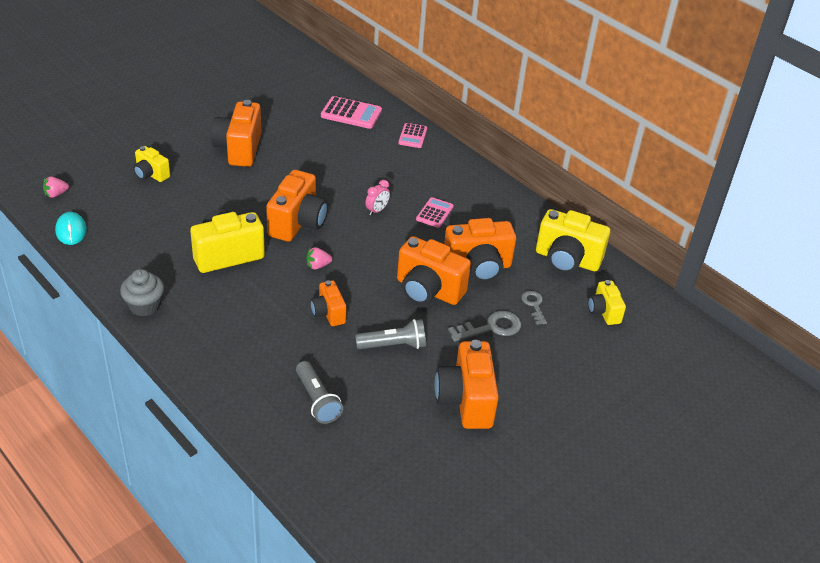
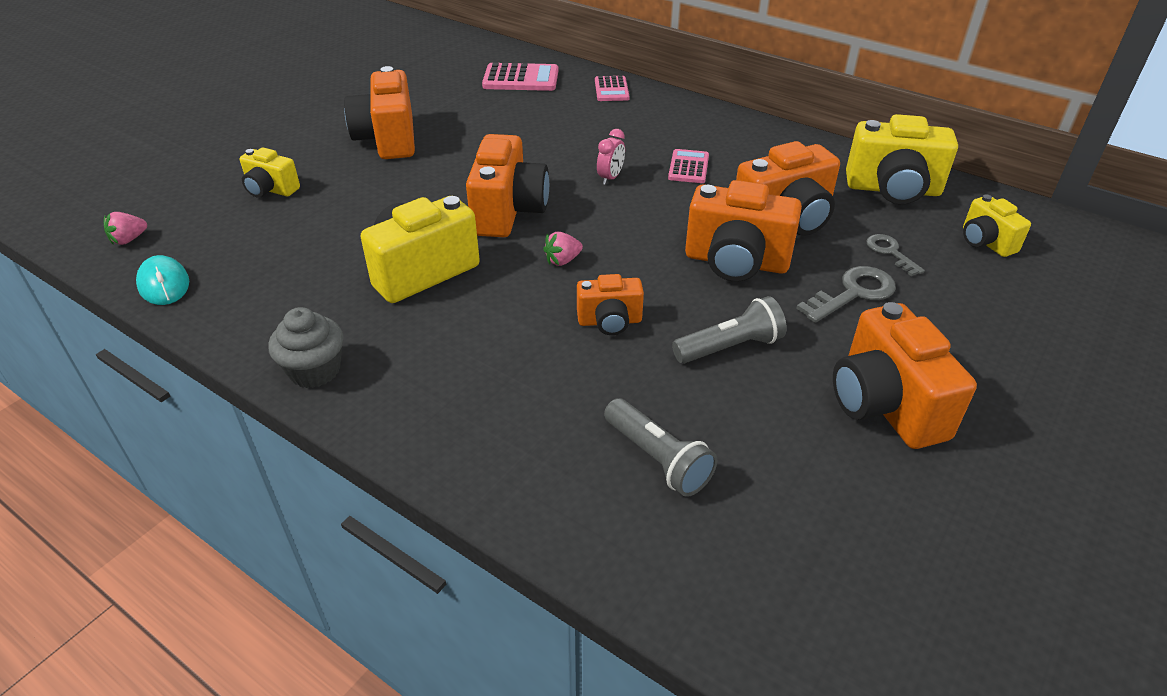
camera: 10 degrees left, 0 degrees up
(328, 313) = (609, 321): orange camera -> orange camera turned 60 degrees counterclockwise

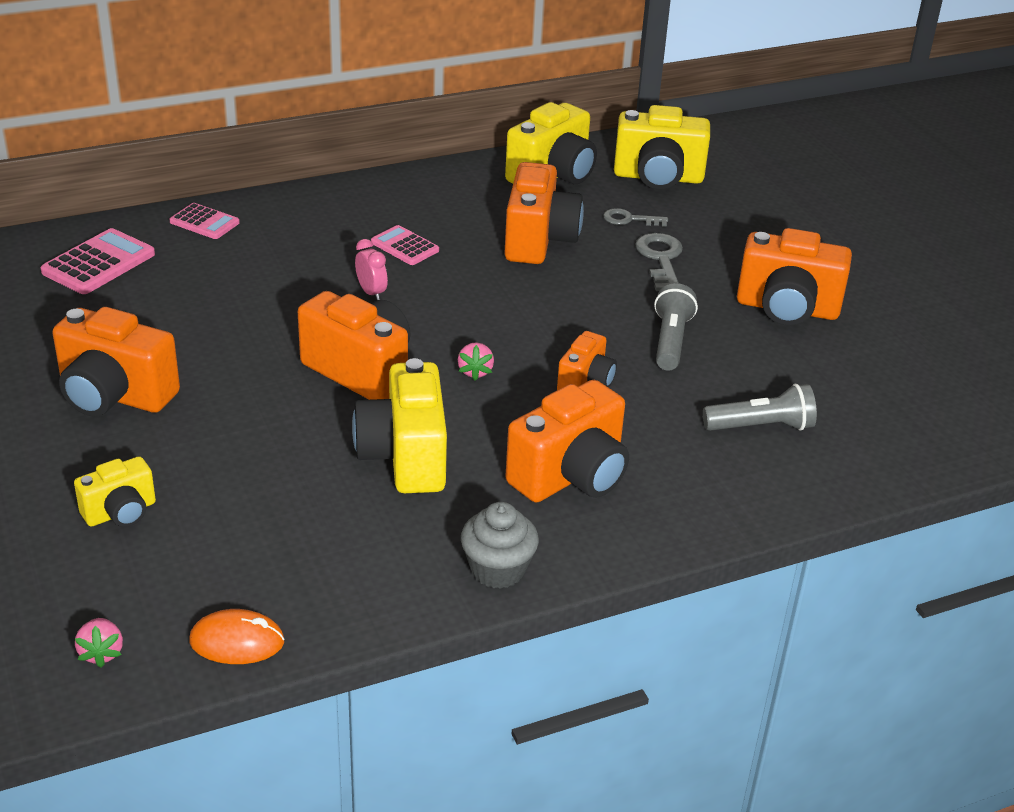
camera: 60 degrees left, 5 degrees down
(164, 284) = (237, 642): turquoise mouse -> orange mouse
(736, 262) = (570, 289): orange camera -> orange camera (571, 476)
(985, 242) = (658, 177): yellow camera -> yellow camera, size x1.76

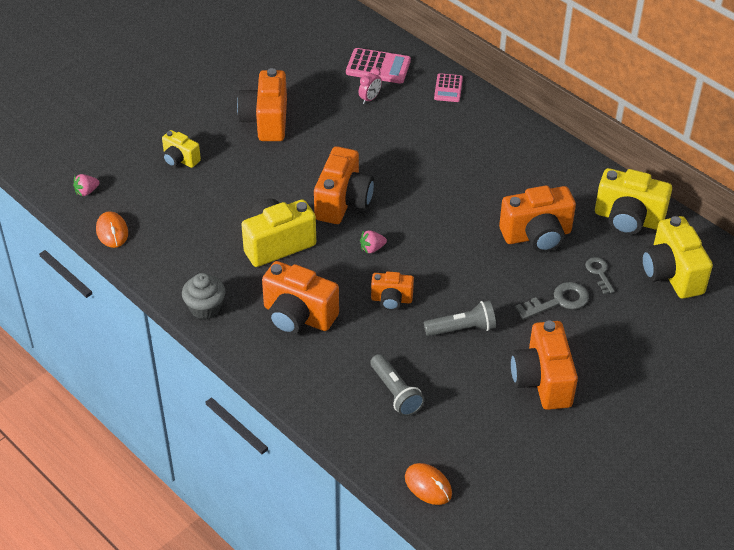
camera: 70 degrees right, 10 degrees up
(371, 293) = (423, 180): pink clock -> pink clock (370, 99)
(404, 246) = (484, 178): pink calculator -> none
(933, 444) = (428, 486): none -> orange mouse

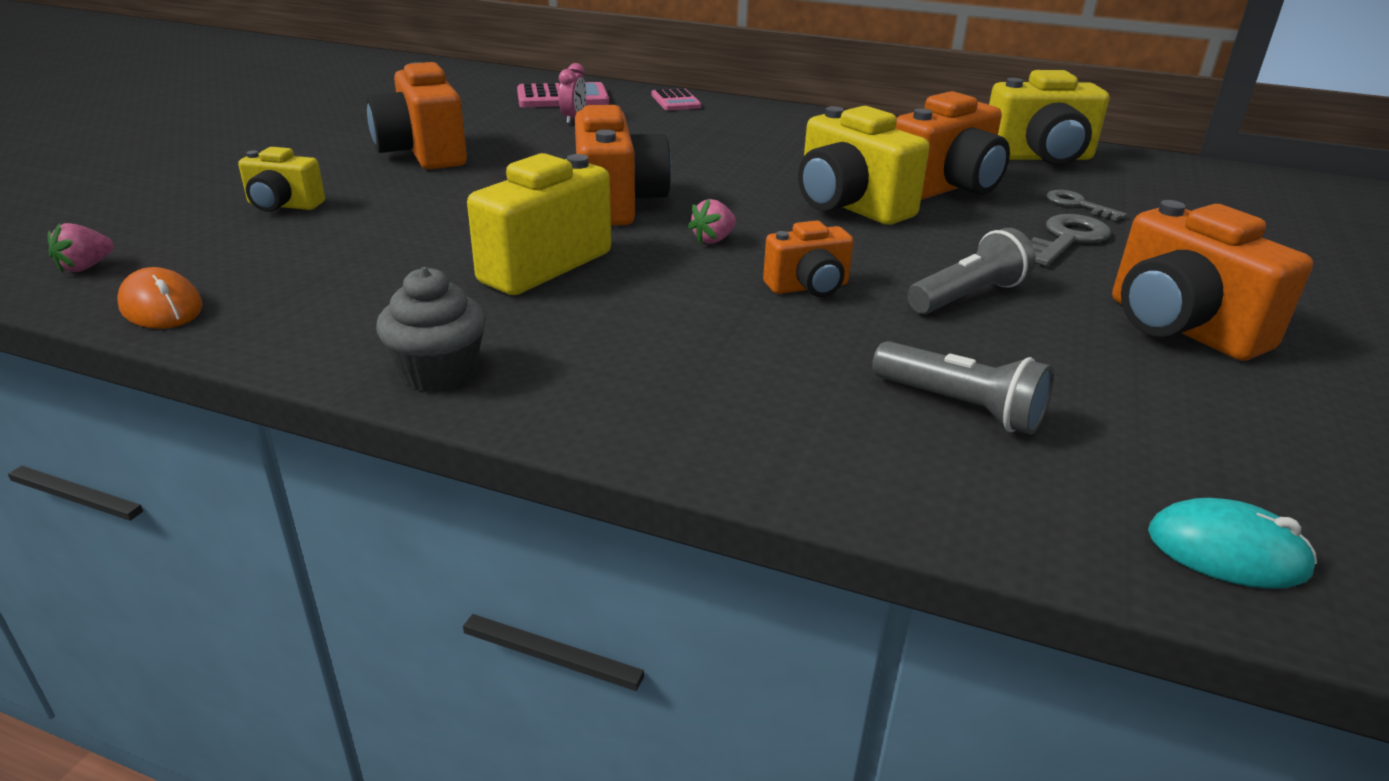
camera: 25 degrees left, 15 degrees down
(298, 316) = (653, 343): orange camera -> none
(428, 486) = (1227, 552): orange mouse -> turquoise mouse
(671, 274) = (1166, 190): yellow camera -> yellow camera (849, 207)

